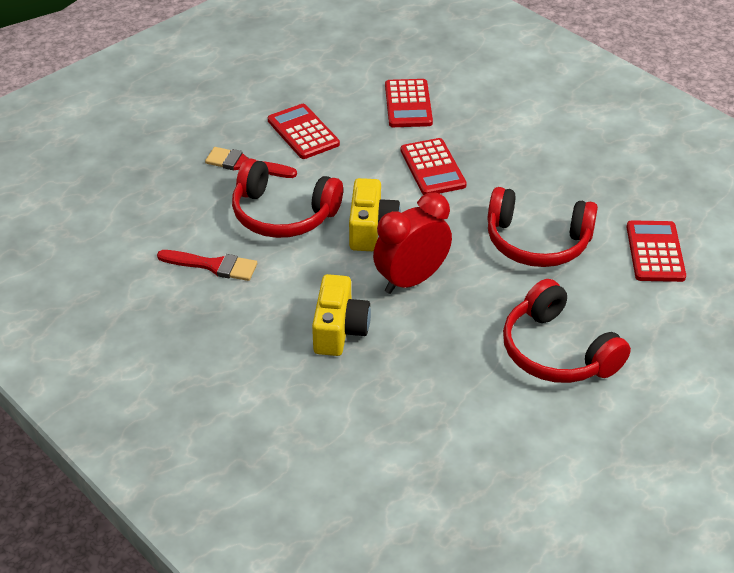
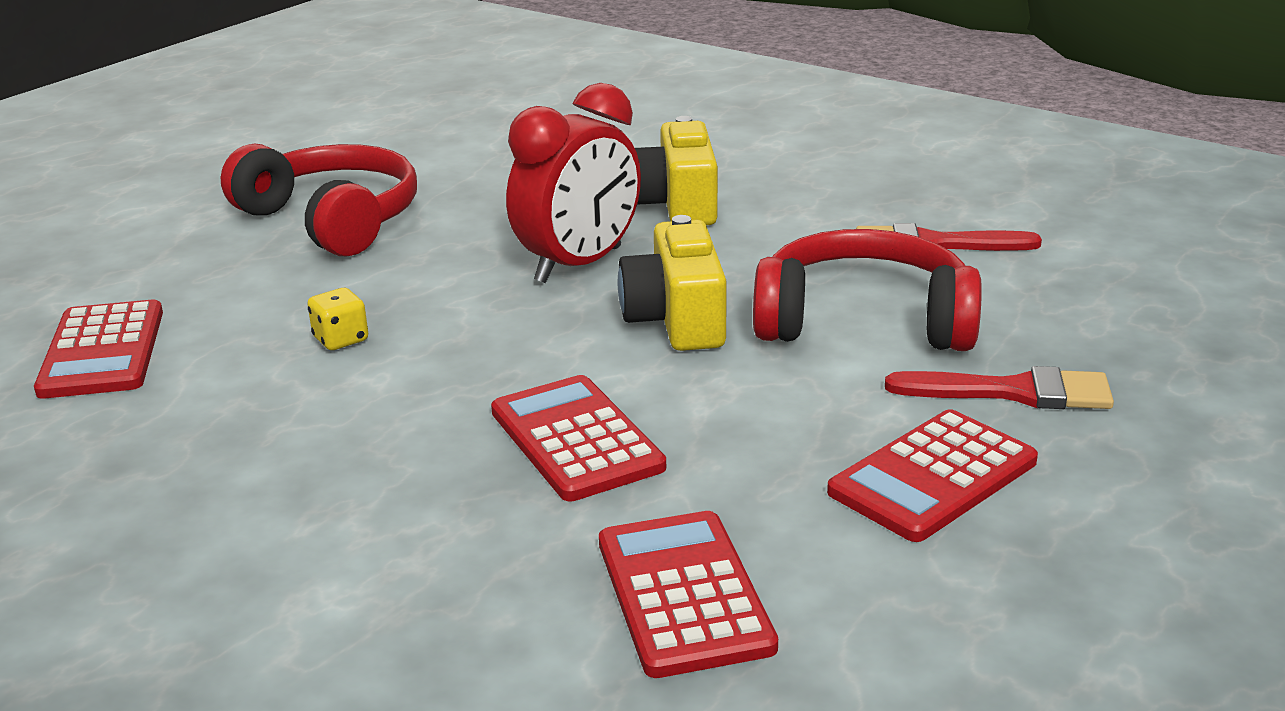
camera: 170 degrees right, 15 degrees down
(303, 132) = (933, 477): red calculator -> red calculator turned 90 degrees clockwise
(537, 241) = (341, 339): red headphones -> yellow dice

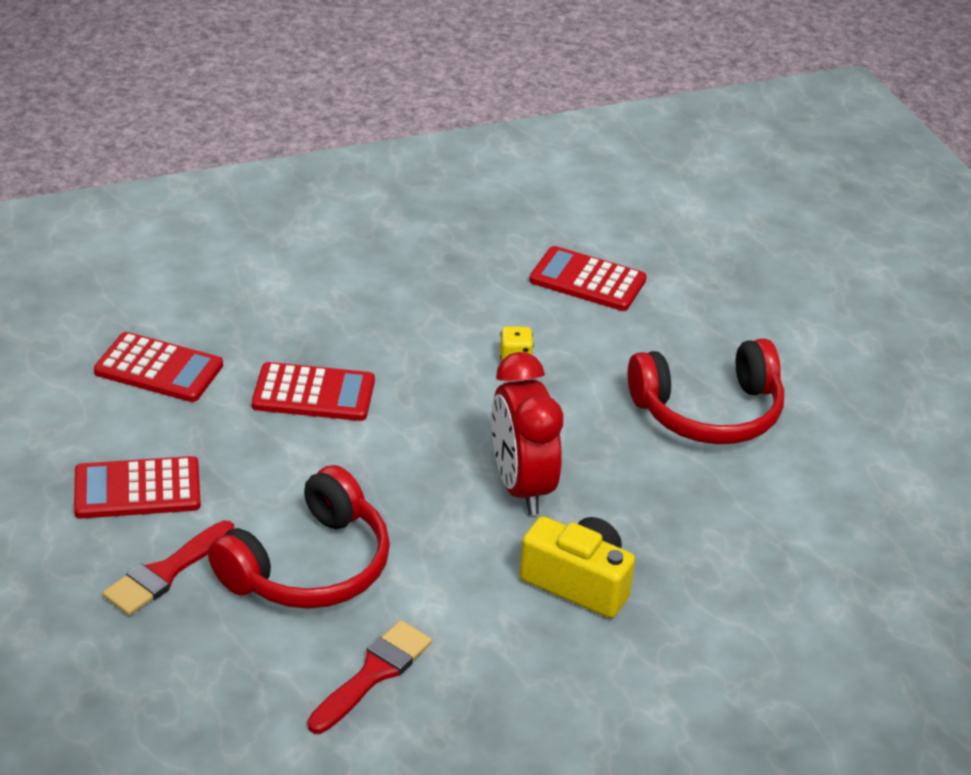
camera: 120 degrees right, 10 degrees up
(676, 320) = (400, 490): yellow camera -> none
(933, 477) = (137, 489): red calculator -> red calculator turned 90 degrees counterclockwise

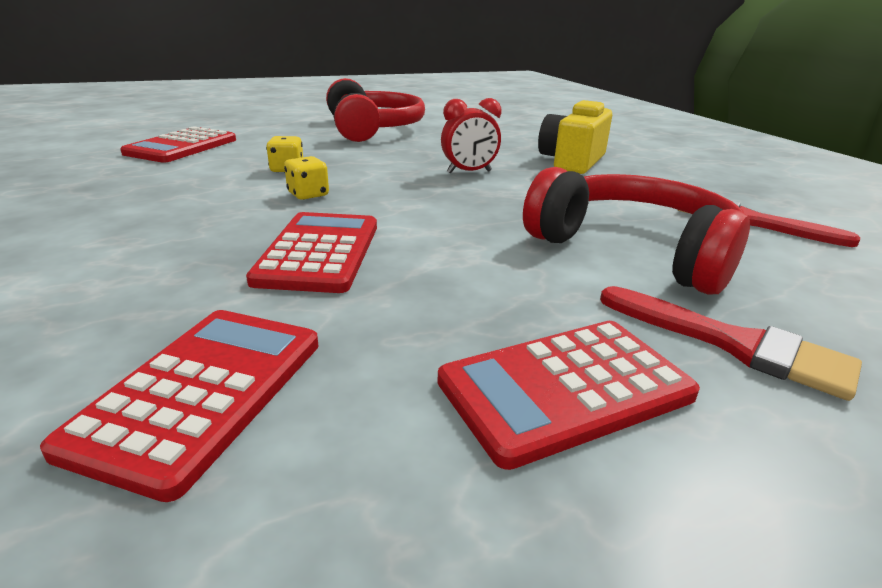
camera: 90 degrees left, 10 degrees down
(137, 489) = (565, 389): red calculator -> red calculator turned 75 degrees clockwise
(439, 378) = (308, 194): none -> yellow dice
(521, 486) = (469, 172): red clock -> red clock, size x0.57

